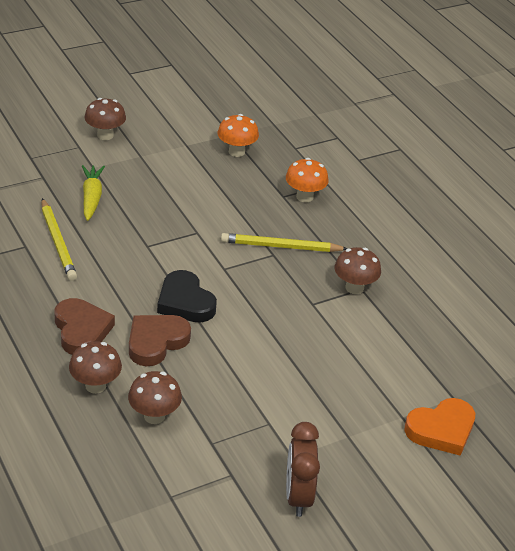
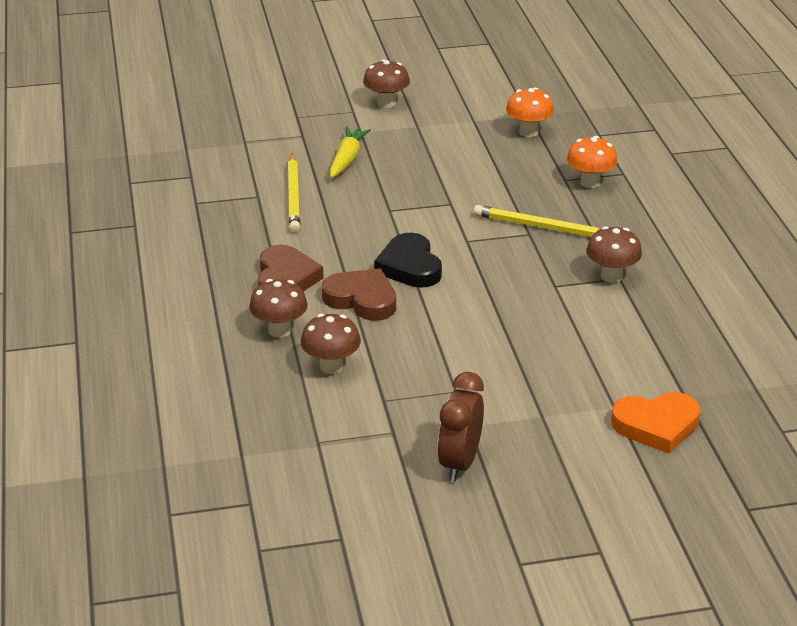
camera: 20 degrees right, 5 degrees down
(156, 342) = (362, 299): brown heart -> brown heart turned 60 degrees clockwise

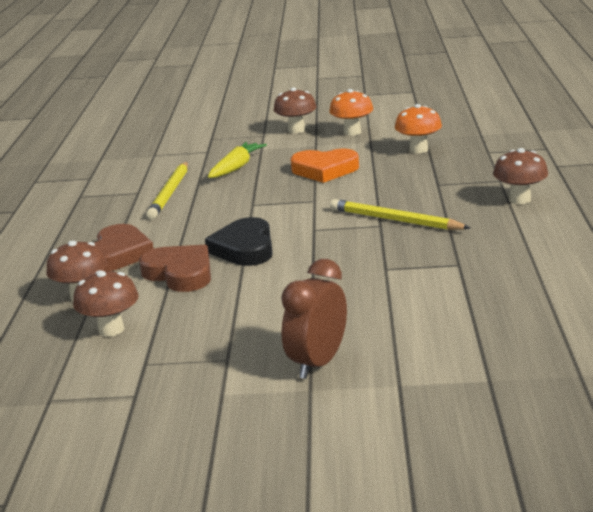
camera: 15 degrees right, 10 degrees down
(459, 463) = (189, 432): brown clock -> brown clock (318, 363)
(590, 183) = (462, 187): orange mushroom -> orange mushroom (352, 132)
(611, 276) = (450, 262): brown mushroom -> brown mushroom (520, 199)
(656, 426) = (441, 408): orange heart -> orange heart (324, 170)

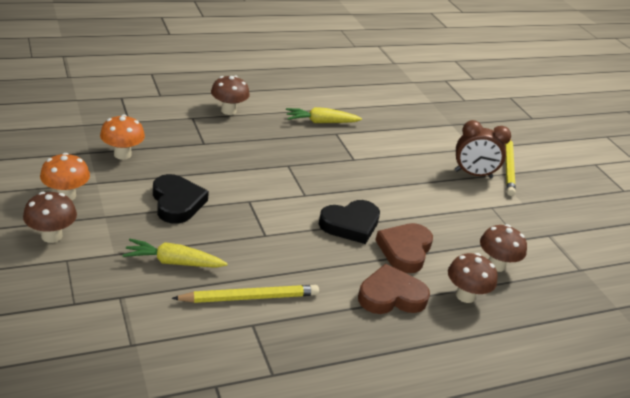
camera: 120 degrees left, 10 degrees up
(324, 170) = (177, 202): orange heart -> black heart
(395, 220) = (277, 159): yellow pencil -> yellow pencil (508, 167)
(491, 256) = (321, 122): none -> yellow carrot

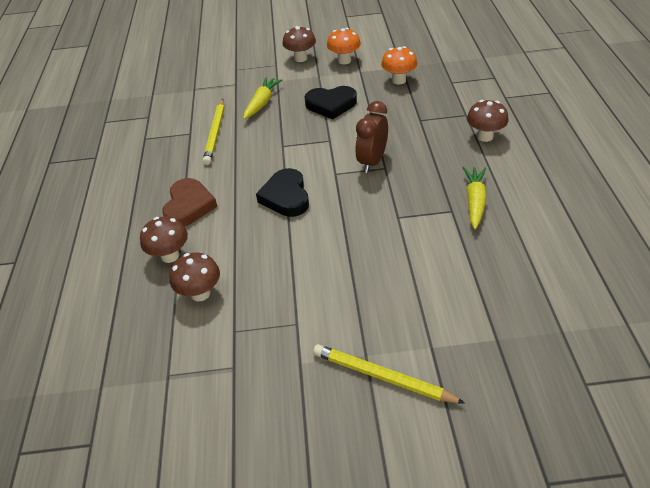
camera: 115 degrees right, 10 degrees up
(405, 250) = (241, 227): brown heart -> none
(473, 174) = (366, 326): brown clock -> brown clock (372, 162)

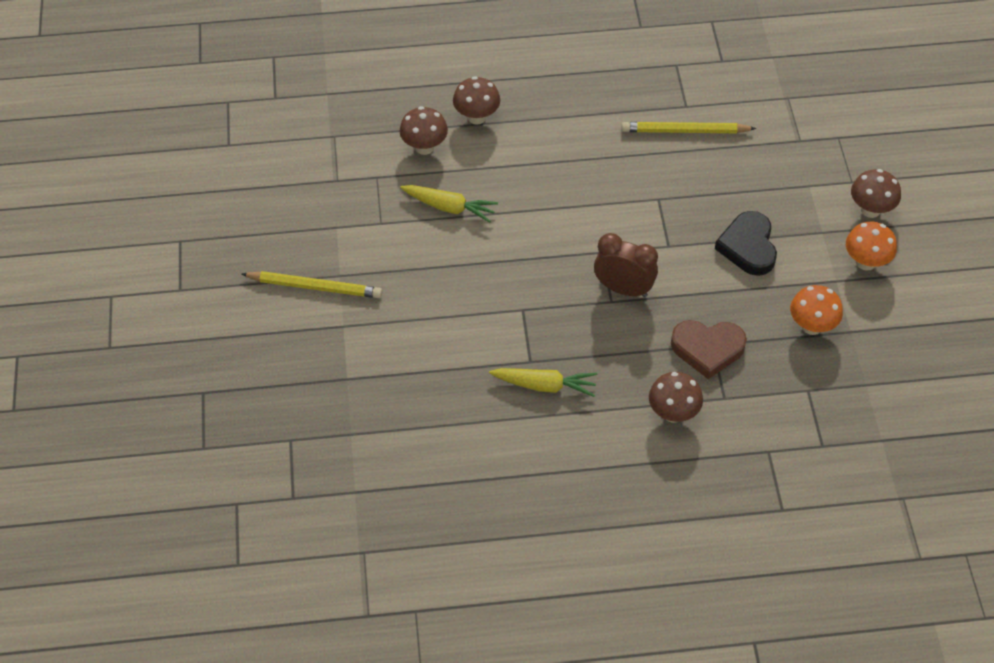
camera: 85 degrees right, 10 degrees up
(189, 206) = (550, 122): brown heart -> brown heart (707, 349)
(262, 103) = (753, 172): yellow carrot -> yellow carrot (450, 207)
(286, 197) = (562, 206): black heart -> none
(382, 377) = (315, 287): yellow pencil -> yellow pencil turned 75 degrees clockwise

